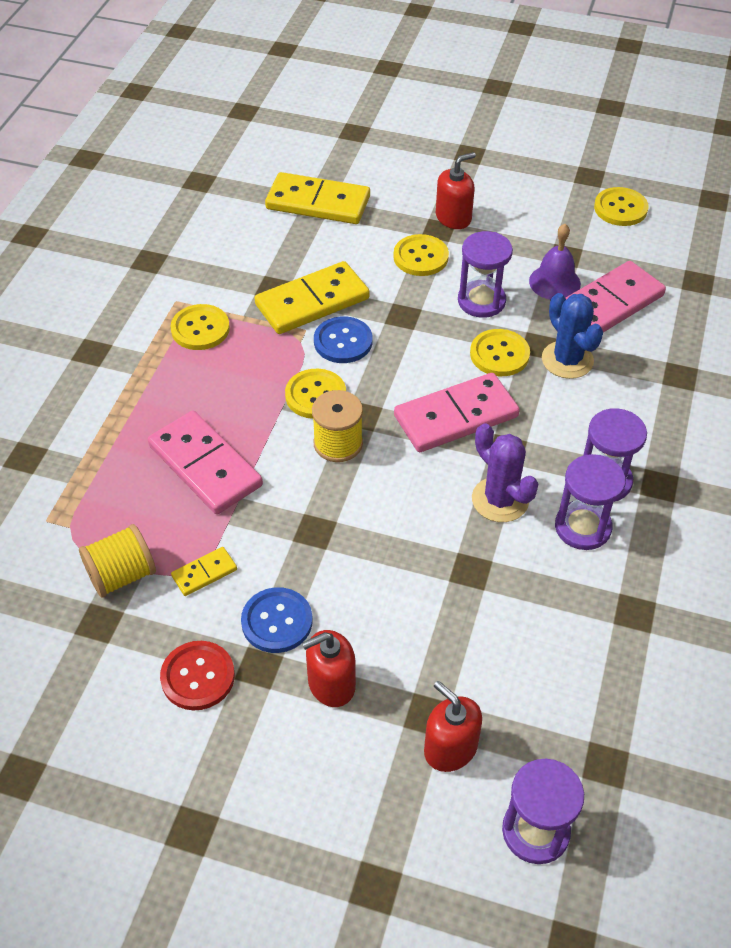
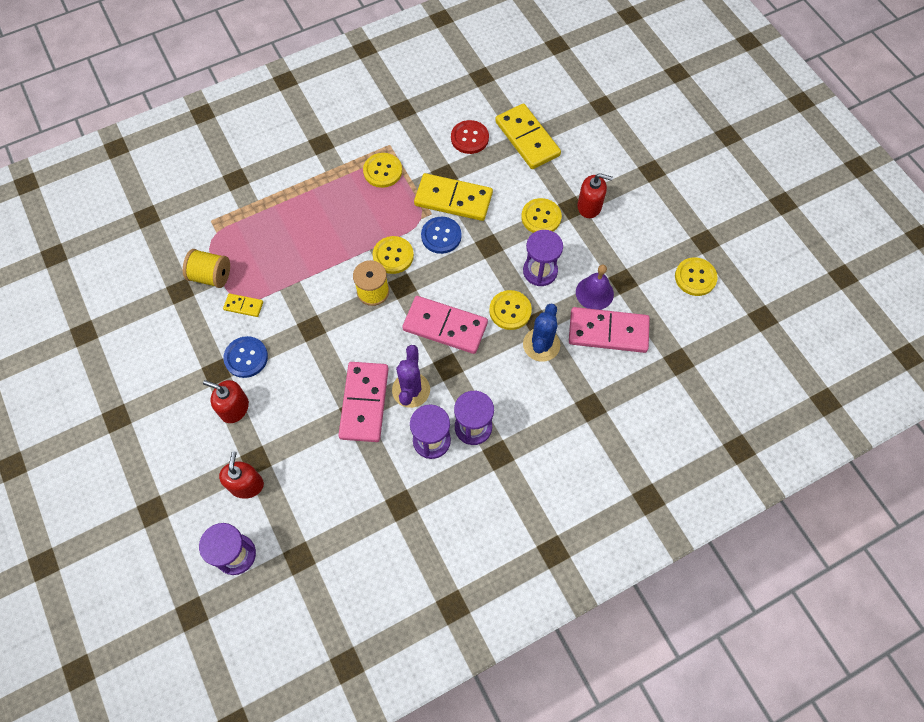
camera: 45 degrees right, 15 degrees up
(198, 677) = (189, 353): red button -> red button (469, 138)
(205, 466) = (302, 251): pink domino -> pink domino (364, 403)

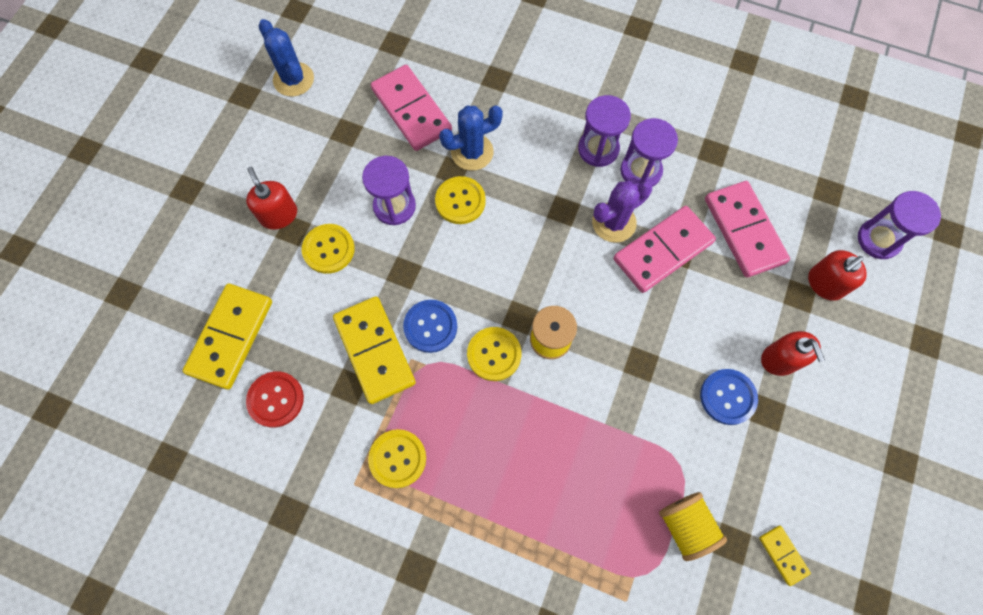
camera: 130 degrees left, 5 degrees up
(243, 306) = (683, 454): yellow domino -> yellow domino (783, 555)
(445, 326) = (526, 243): pink domino -> pink domino (744, 231)
(594, 293) = (379, 146): purple bell -> none
(695, 277) = (293, 79): yellow button -> blue cactus

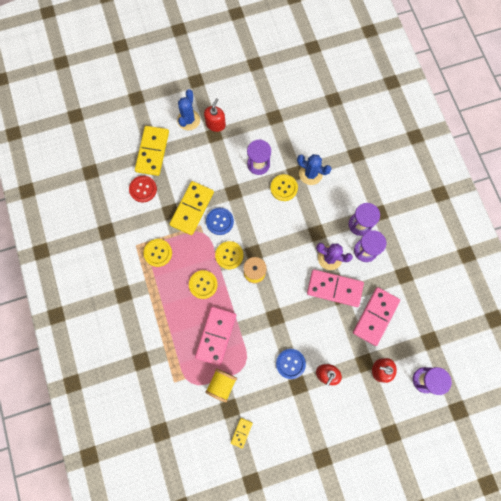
camera: 50 degrees right, 5 degrees up
(231, 337) = (152, 151): yellow domino -> yellow domino turned 60 degrees counterclockwise
(293, 79) = (279, 76): blue cactus -> blue cactus (188, 120)
(328, 249) = (218, 155): yellow button -> yellow button (203, 284)
(411, 110) = (308, 133): pink domino -> pink domino (216, 336)

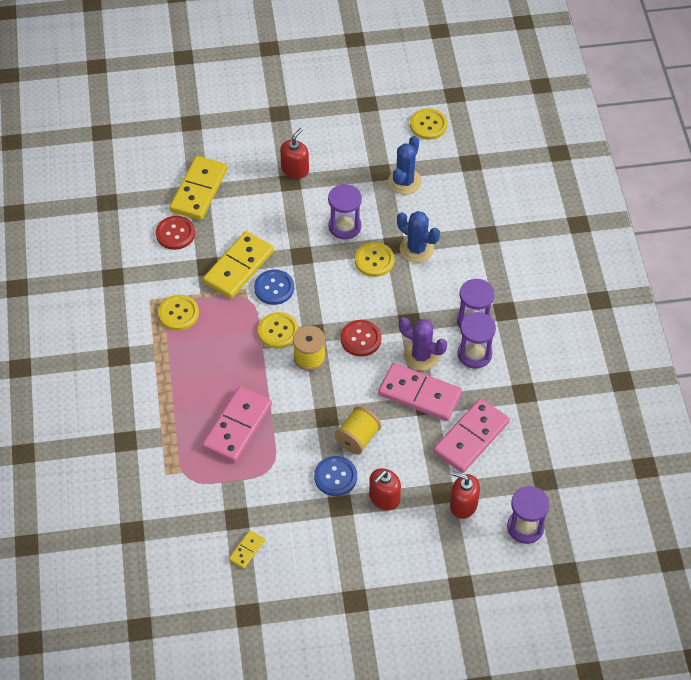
camera: 10 degrees right, 20 degrees down
(188, 120) = (258, 159): blue cactus -> blue cactus (404, 181)
(203, 284) = (233, 361): yellow button -> yellow button (428, 125)
(222, 384) = (232, 487): yellow spool -> yellow spool (357, 438)
(286, 252) = (360, 339): none -> red button

